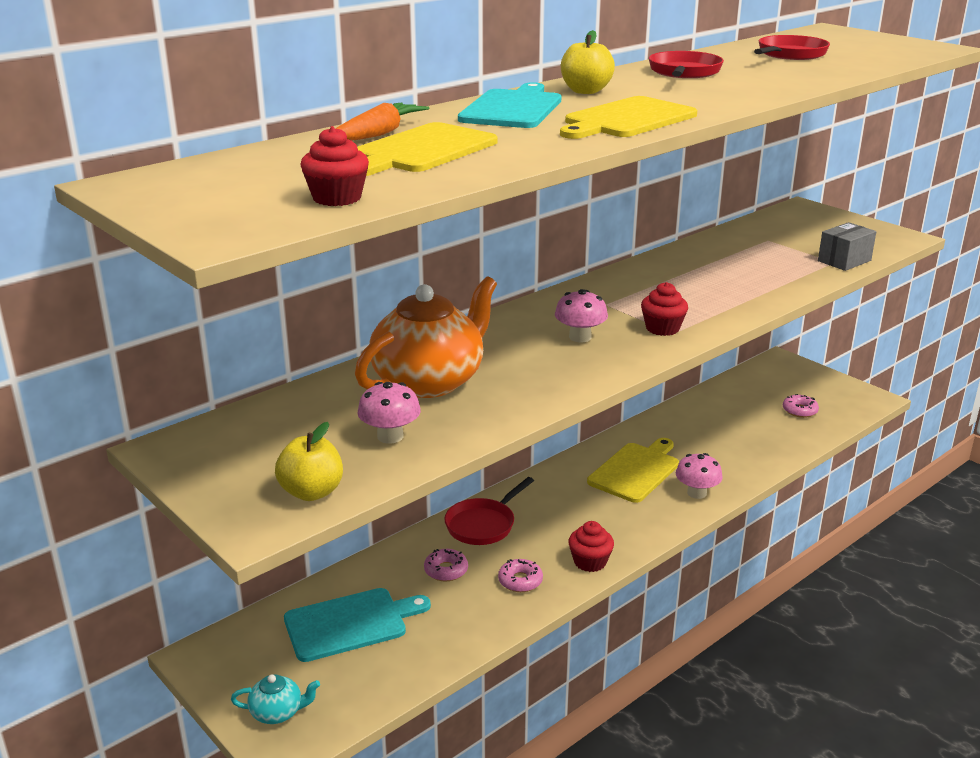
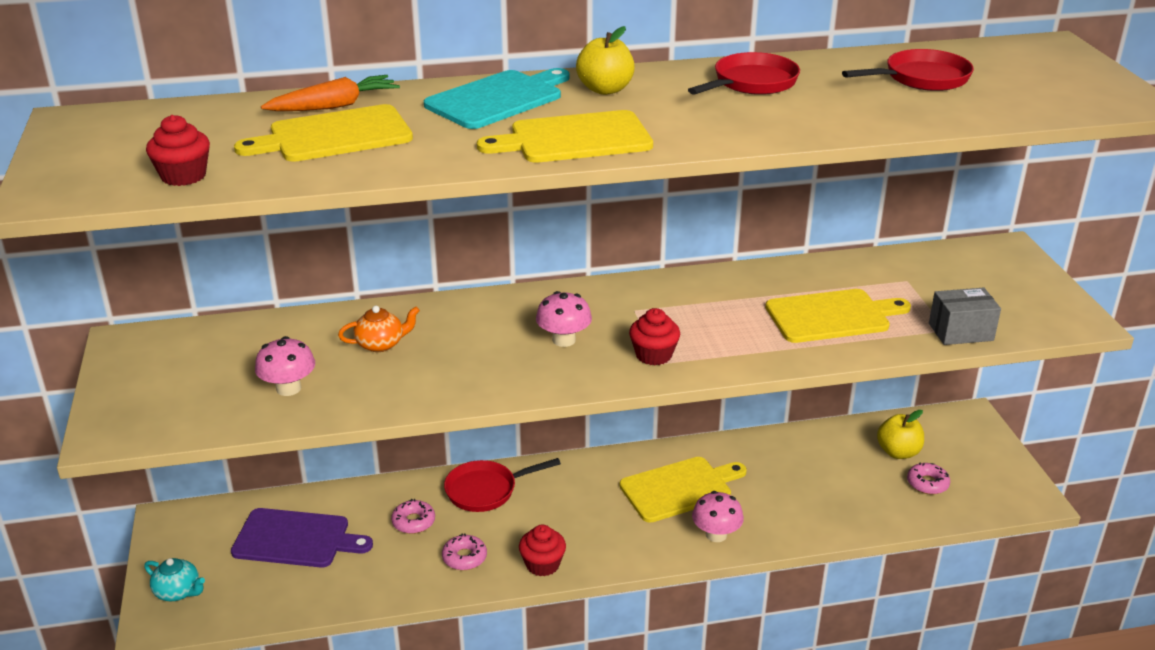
camera: 30 degrees right, 5 degrees up
(311, 492) = (176, 419): yellow apple -> yellow apple (898, 452)
(350, 623) = (296, 539): turquoise cutting board -> purple cutting board
(429, 381) = (381, 344): orange teapot -> orange teapot, size x0.44
(750, 272) = (832, 316): none -> yellow cutting board

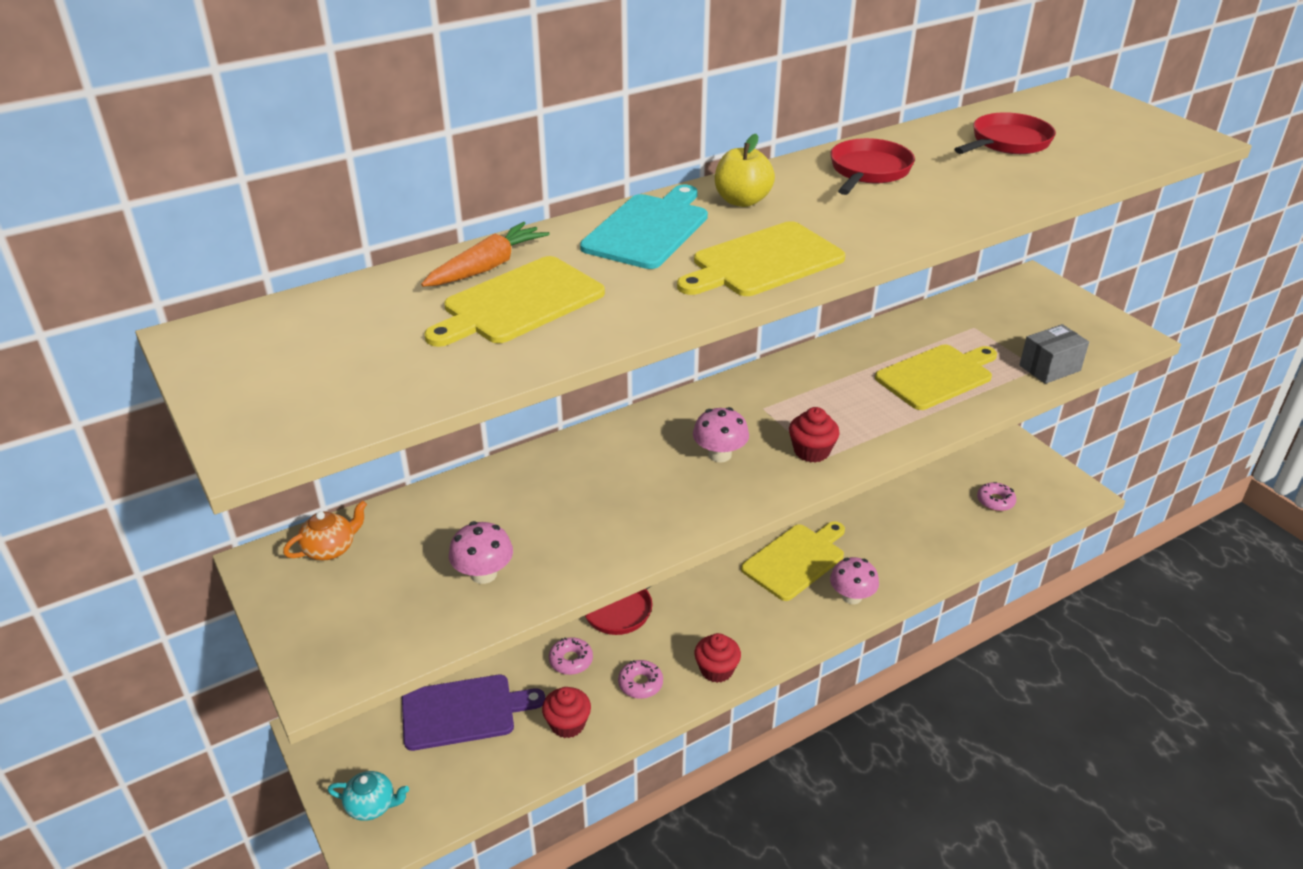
camera: 20 degrees left, 5 degrees up
(183, 176) = (396, 385): red cupcake -> red cupcake (567, 724)
(381, 344) = (545, 501): orange teapot -> orange teapot (330, 549)
(898, 452) = (956, 478): yellow apple -> none

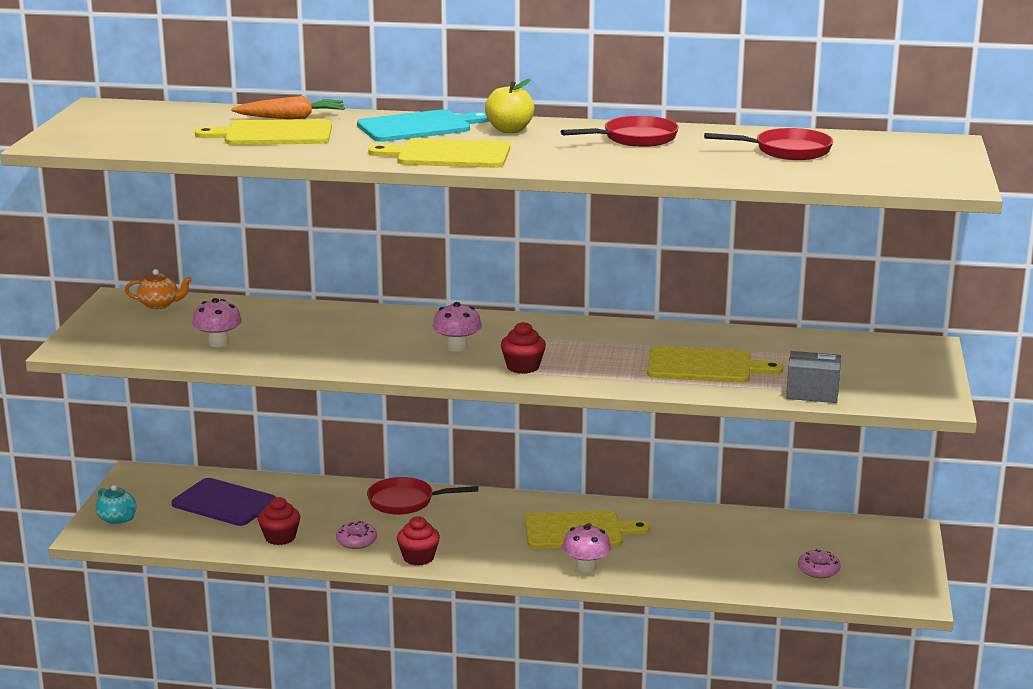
camera: 40 degrees right, 15 degrees down
(571, 660) = (330, 511): pink donut -> none

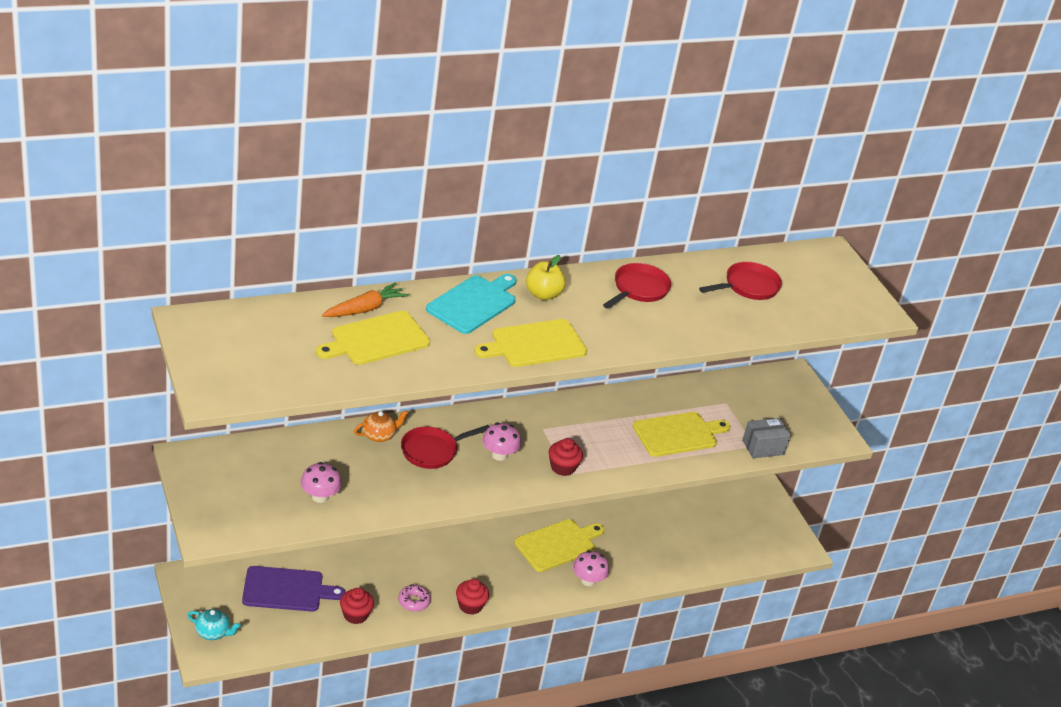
camera: 35 degrees left, 15 degrees up
(159, 305) = (227, 457): orange teapot -> orange teapot (379, 435)
(406, 501) = (417, 548): red pan -> red pan (432, 451)
(818, 570) = (730, 538): pink donut -> none

